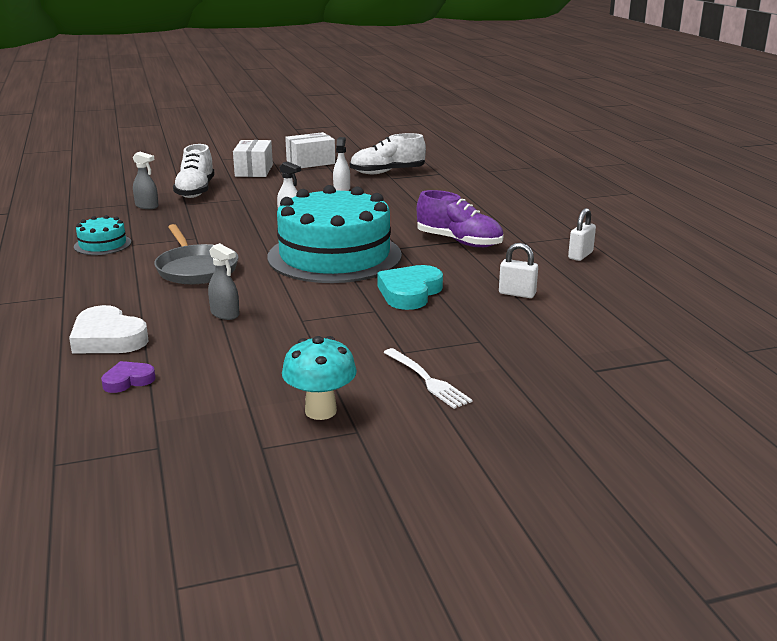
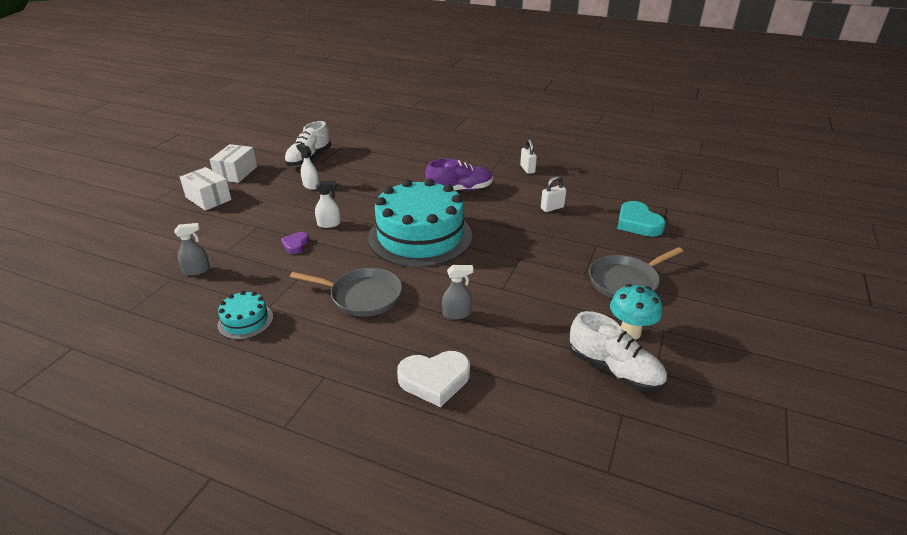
camera: 50 degrees left, 10 degrees up
(128, 380) = (515, 394): purple heart -> purple heart (296, 245)
(195, 191) = (204, 237): white shoe -> white shoe (614, 370)
(410, 293) = (510, 237): turquoise heart -> turquoise heart (637, 223)
(427, 380) = (625, 281): white fork -> grey pan

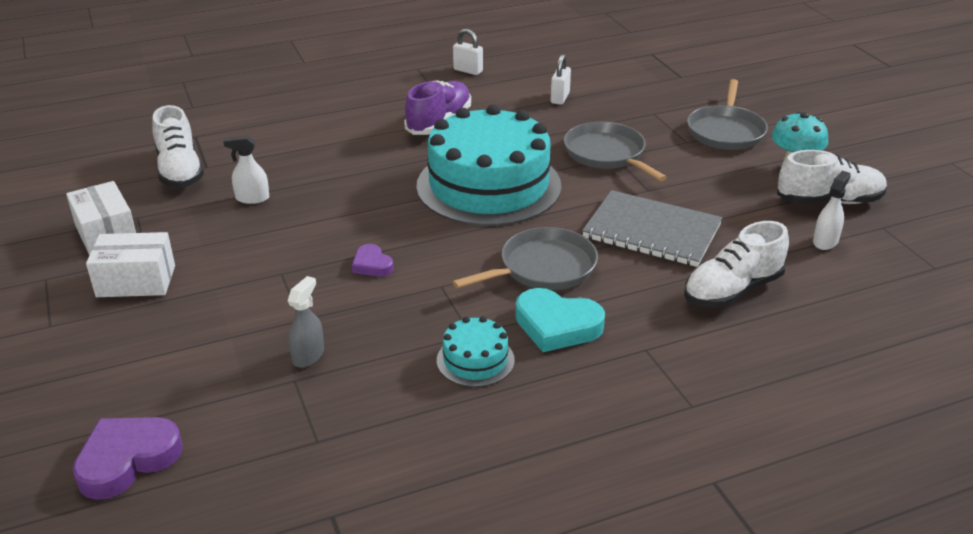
camera: 45 degrees left, 0 degrees up
(73, 270) = (127, 460): none -> purple heart
(329, 224) = (365, 225): white spray bottle -> white spray bottle (825, 241)
(434, 380) = (732, 290): white heart -> white shoe
(457, 314) = (652, 231): grey spray bottle -> grey notebook
(518, 254) = (607, 154): none -> grey pan
(637, 223) = (652, 78): turquoise heart -> turquoise heart (557, 325)

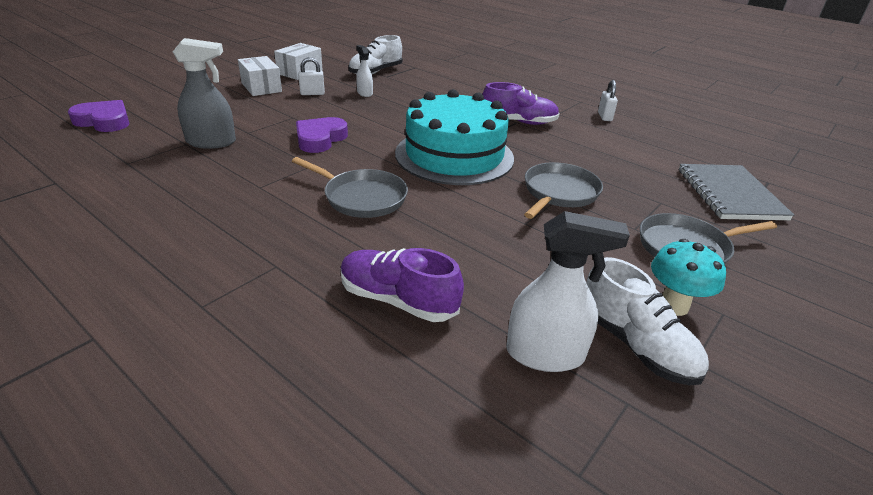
camera: 60 degrees right, 0 degrees up
(308, 355) = (211, 142): grey spray bottle -> grey spray bottle, size x1.75
(372, 265) = (320, 139): purple heart -> purple heart, size x1.79
(475, 360) = (228, 195): turquoise cake -> none
(557, 325) = (287, 218): turquoise heart -> none
(560, 98) = (619, 156): white padlock -> white padlock (312, 93)
(652, 231) = (459, 237): grey notebook -> grey notebook (730, 194)
(732, 290) = (398, 300): white shoe -> purple shoe
(825, 241) = (545, 354): white spray bottle -> white spray bottle, size x1.75

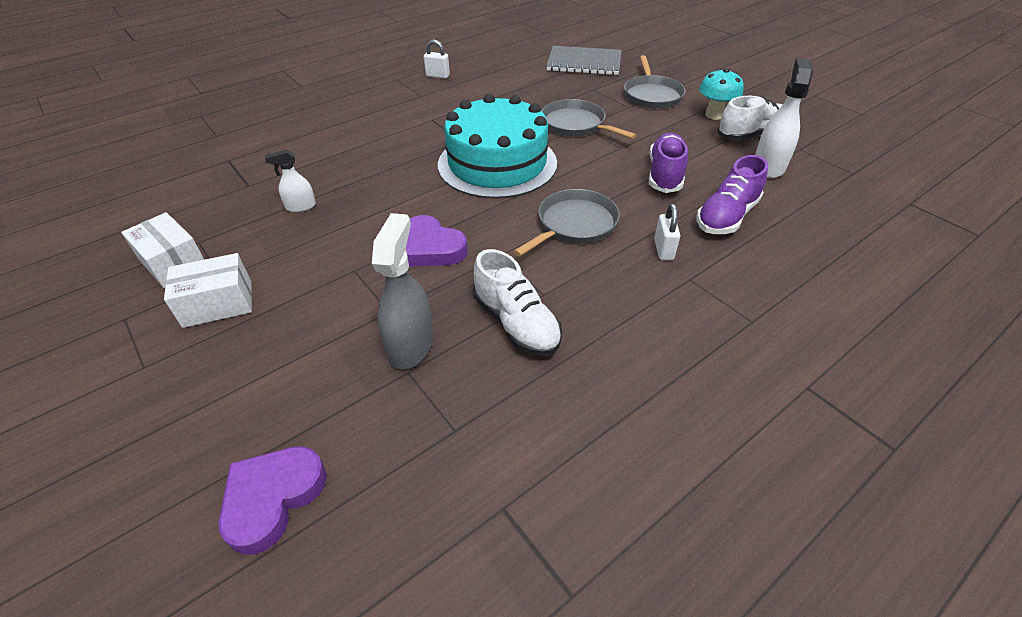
camera: 75 degrees left, 10 degrees up
(312, 93) = (275, 251): white padlock -> white padlock (663, 250)
(375, 72) = (225, 192): white shoe -> white shoe (516, 323)
(518, 122) = (433, 118): purple shoe -> purple shoe (665, 174)

